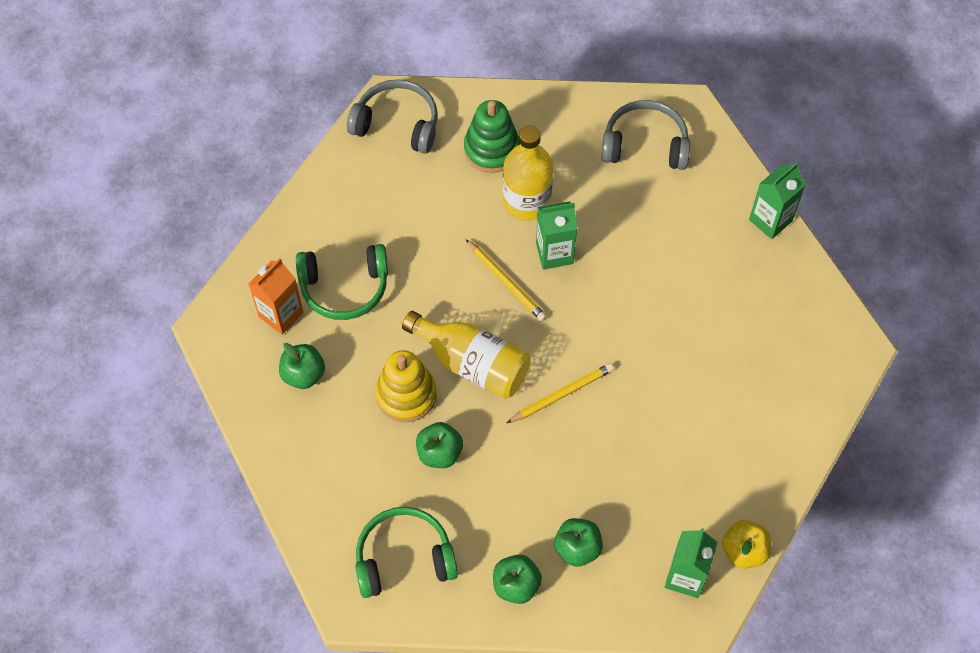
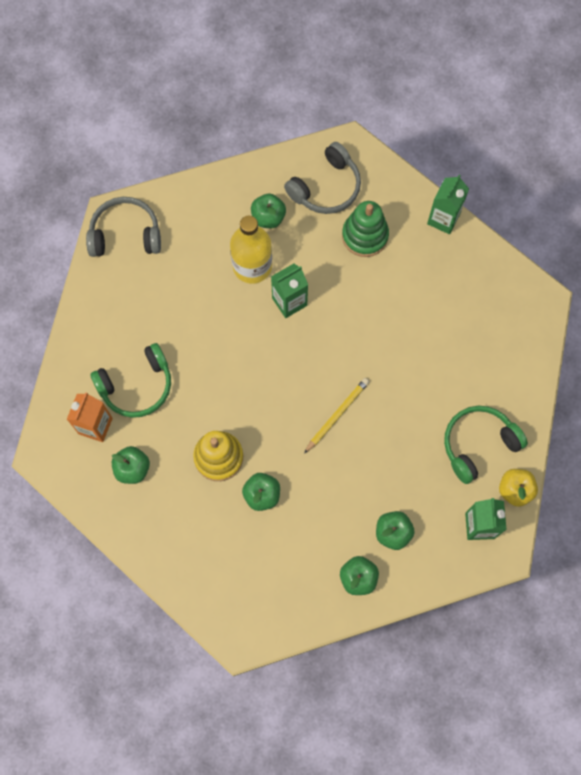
camera: 20 degrees left, 10 degrees up
(404, 558) = (266, 587): green headphones -> green headphones (478, 444)
(472, 363) = (260, 414): yellow bottle -> none
(491, 149) = (208, 231): green stacking toy -> green stacking toy (365, 236)
(506, 282) = (261, 338): yellow pencil -> none
(565, 156) = (268, 218): none -> green apple
(645, 145) = (326, 187): grey headphones -> grey headphones turned 150 degrees clockwise

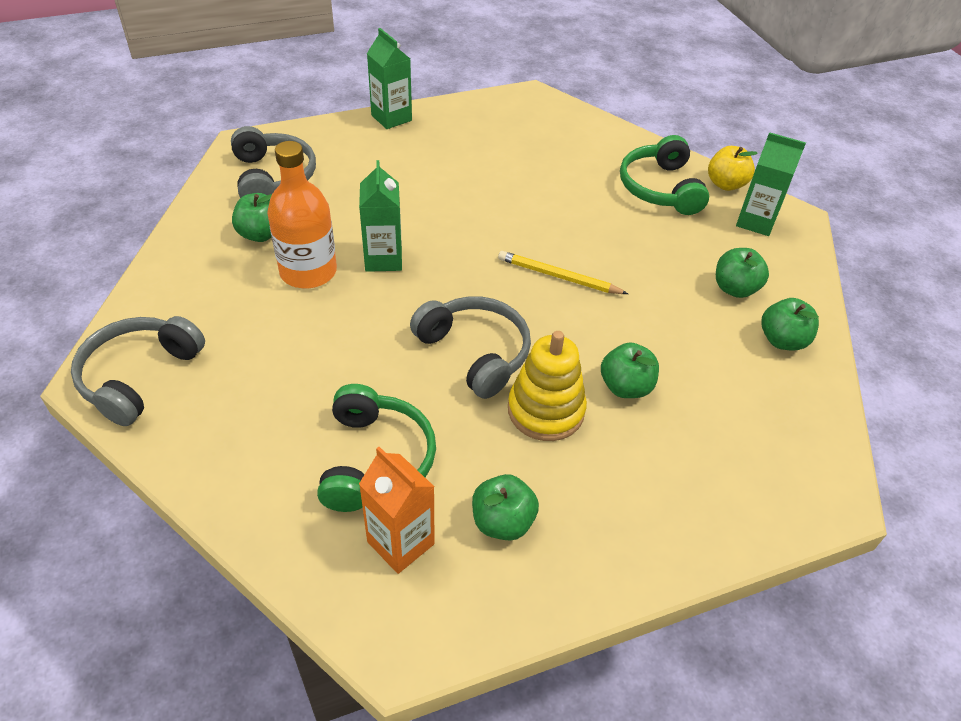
camera: 65 degrees left, 25 degrees down
(241, 397) = (475, 352): none -> grey headphones
(252, 266) = (308, 272): yellow bottle -> orange bottle
(337, 415) = (558, 276): yellow pencil -> yellow pencil turned 45 degrees counterclockwise
(365, 236) = (358, 173): green stacking toy -> none

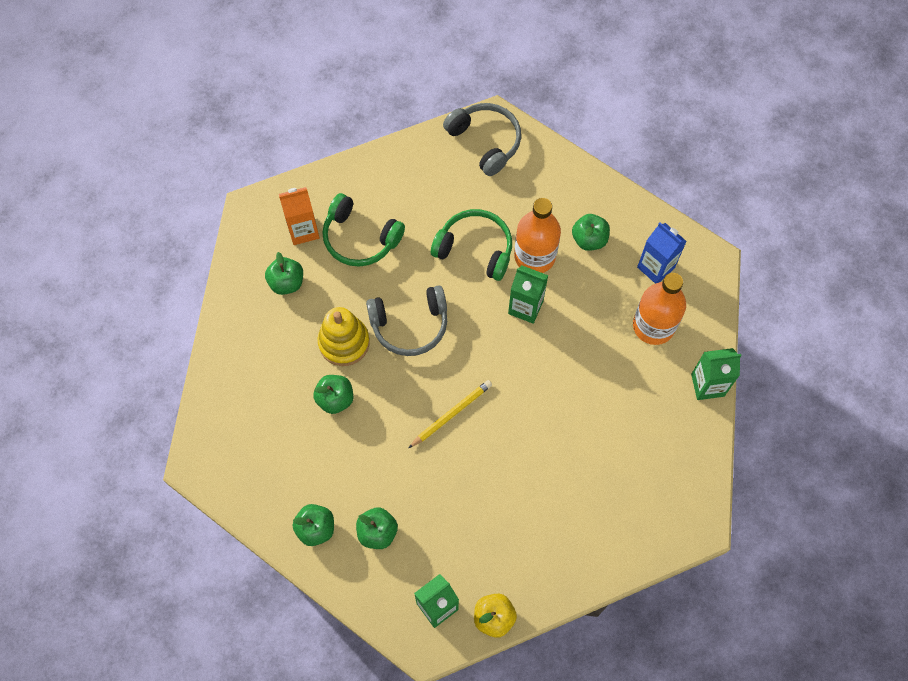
camera: 120 degrees right, 20 degrees up
(273, 177) = (655, 267): grey headphones -> blue carton
(347, 163) = (653, 326): none -> orange bottle
(660, 188) = (514, 555): green headphones -> green headphones (475, 249)

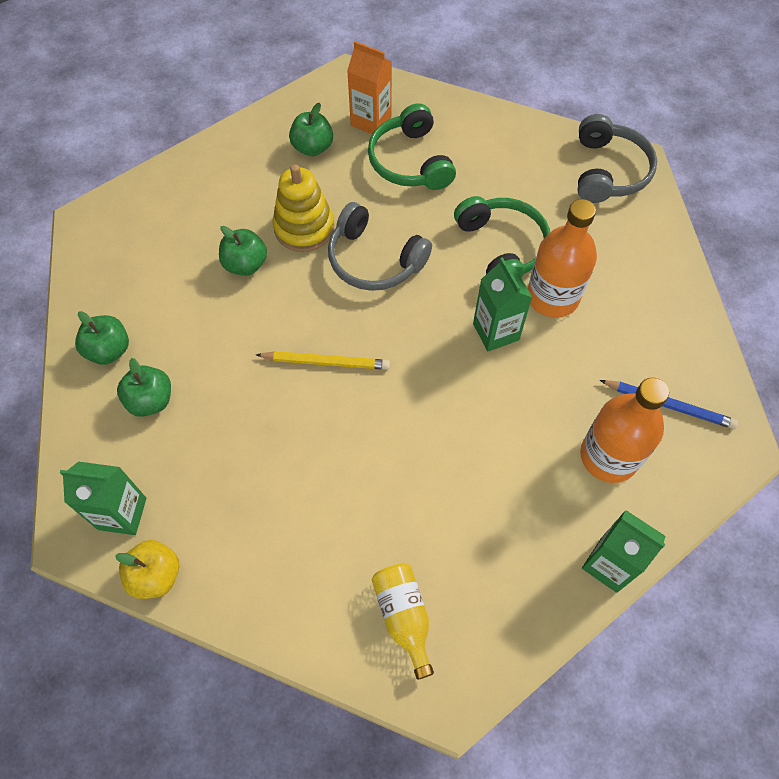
camera: 45 degrees right, 5 degrees down
(589, 239) = (623, 325): green apple -> none
(639, 509) = (403, 617): none -> yellow bottle
(655, 267) = (668, 405): blue carton -> blue pencil

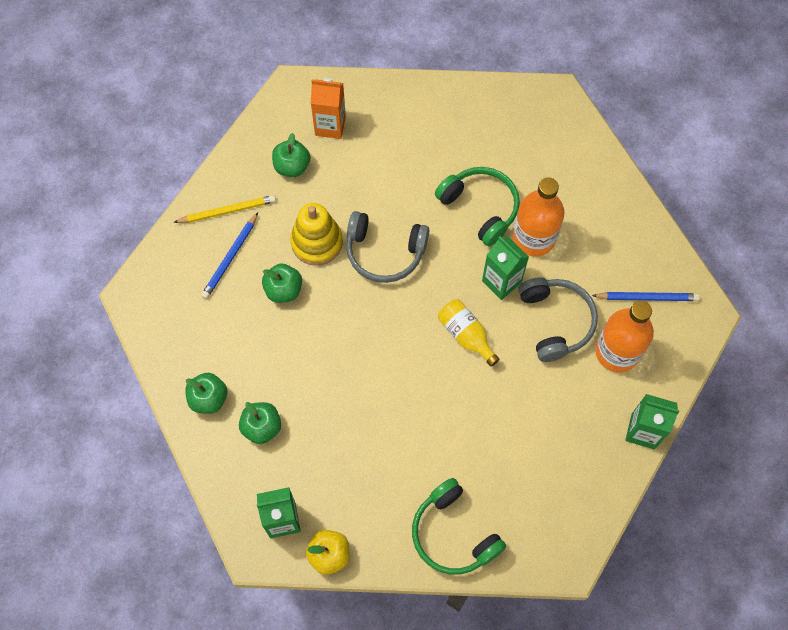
camera: 20 degrees left, 5 degrees up
(205, 215) = (230, 257): none -> blue pencil
(326, 362) = (382, 350): yellow pencil -> yellow pencil (227, 211)
(403, 617) = (516, 519): yellow bottle -> yellow bottle (466, 335)
(410, 161) = (378, 154): green headphones -> green headphones (453, 534)
(608, 171) = (539, 112): grey headphones -> grey headphones (555, 321)

